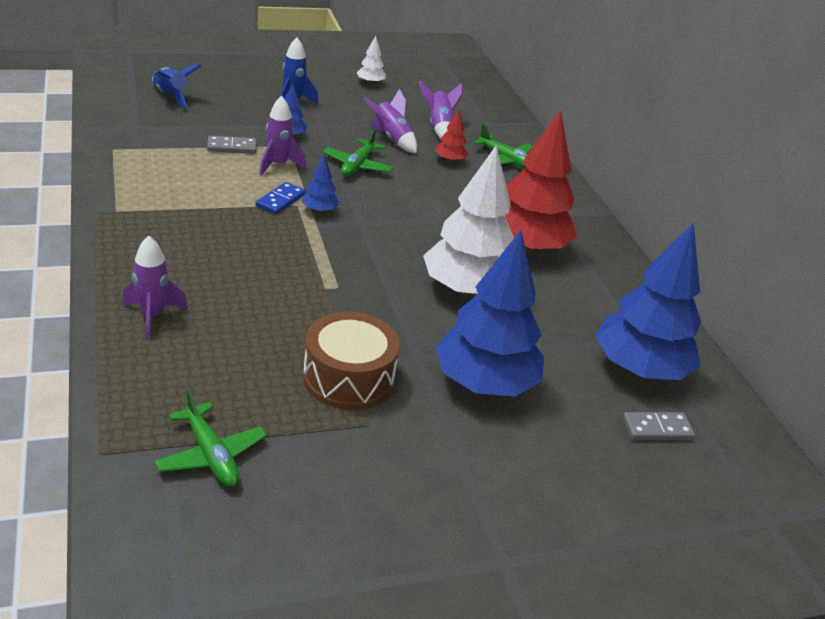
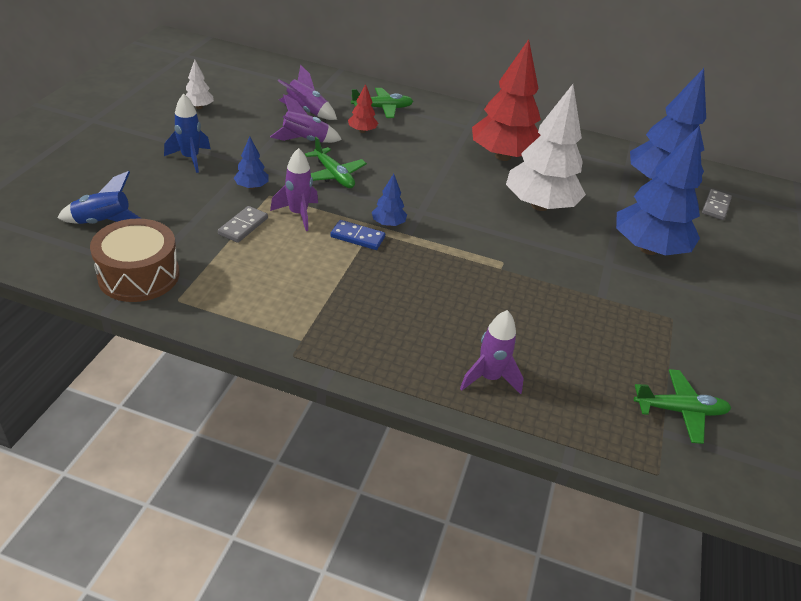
camera: 55 degrees left, 5 degrees up
(280, 200) = (357, 237): blue domino -> blue domino turned 45 degrees counterclockwise
(348, 378) = (617, 305): brown drum -> brown drum (139, 275)

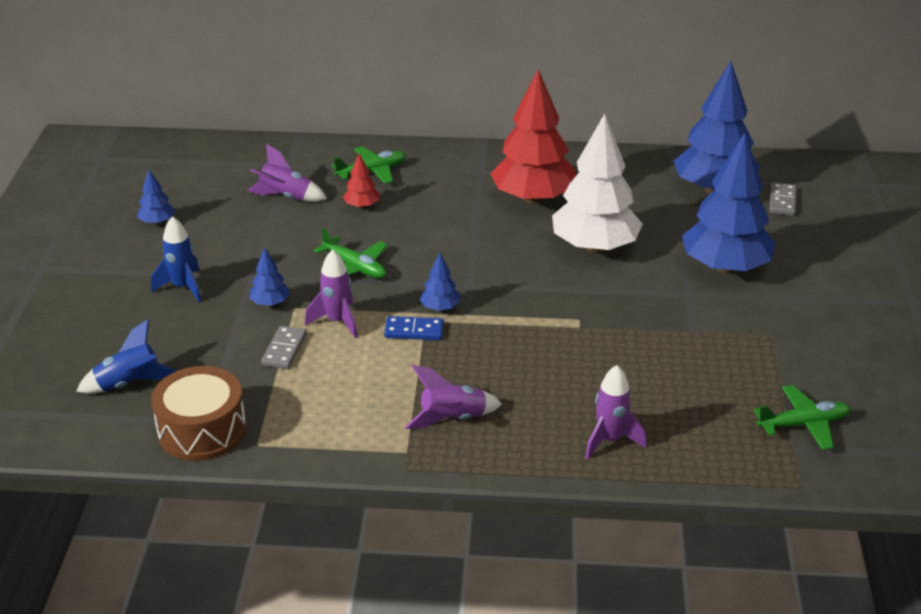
camera: 10 degrees left, 5 degrees down
(199, 107) = (157, 222): white tree -> blue tree
(305, 140) = (302, 233): purple rocket -> purple rocket (452, 419)

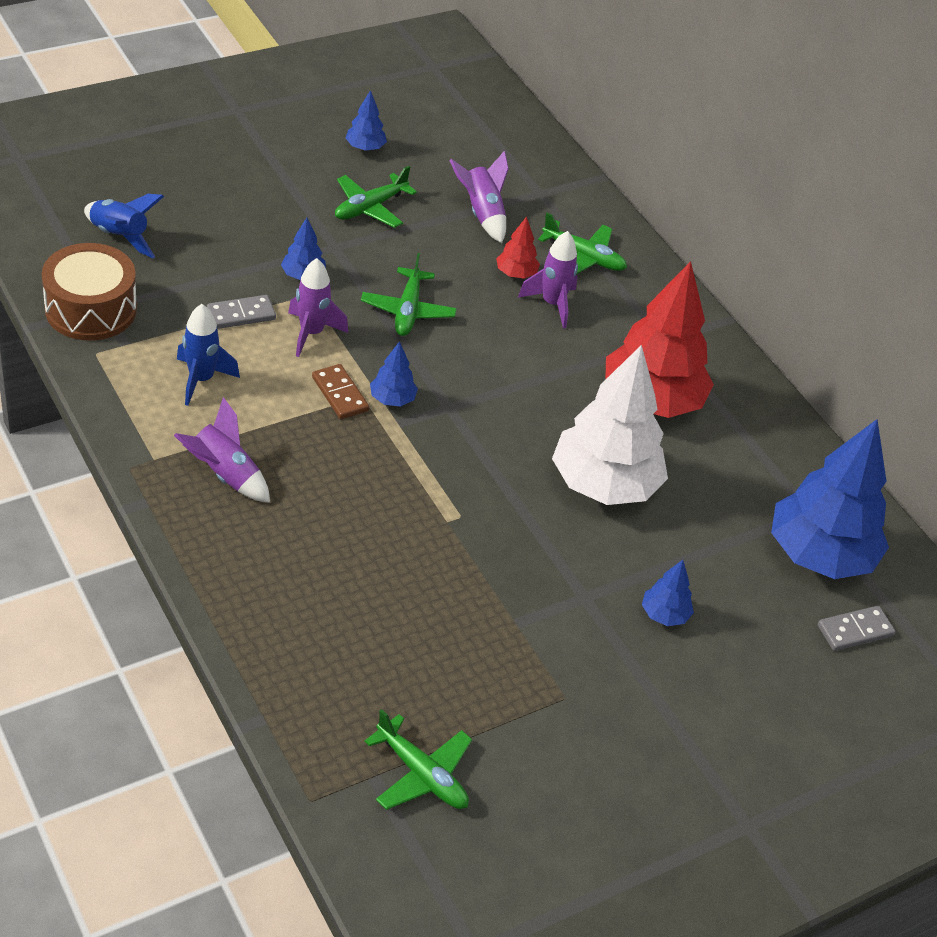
camera: 50 degrees right, 10 degrees up
(183, 287) = (280, 208): blue rocket -> blue rocket (201, 380)
(227, 244) = (370, 207): none -> green plane
(414, 331) = (340, 394): blue domino -> brown domino
(610, 440) = (276, 610): purple rocket -> purple rocket (552, 304)
(725, 267) = (664, 614): blue tree -> blue tree, size x0.43

